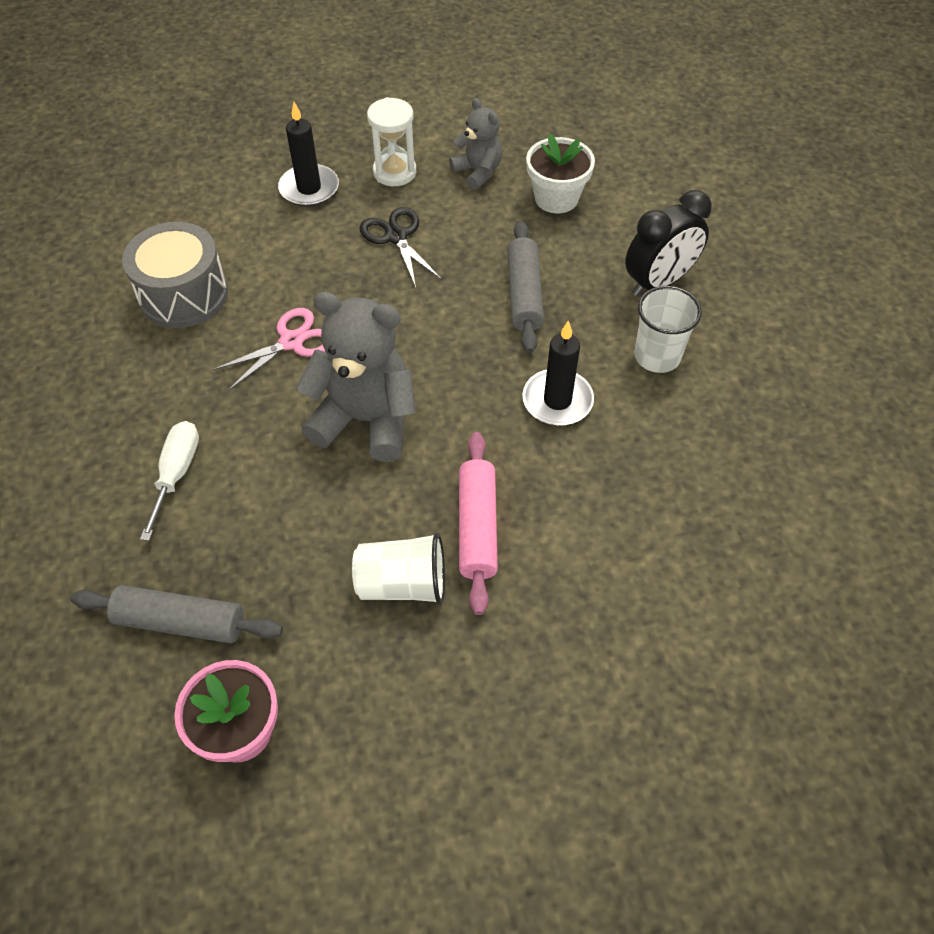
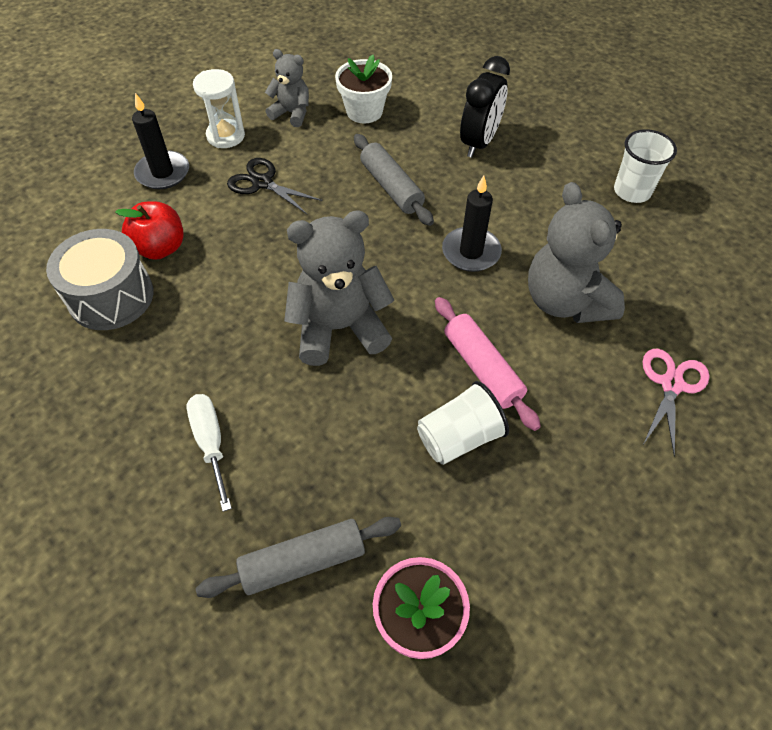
camera: 30 degrees left, 0 degrees up
(256, 265) = (160, 248): none -> red apple
(292, 342) = (234, 295): pink scissors -> pink scissors (671, 384)
(620, 499) = (565, 301): none -> grey teddy bear
(657, 356) = (515, 193): white cup -> white cup (632, 191)

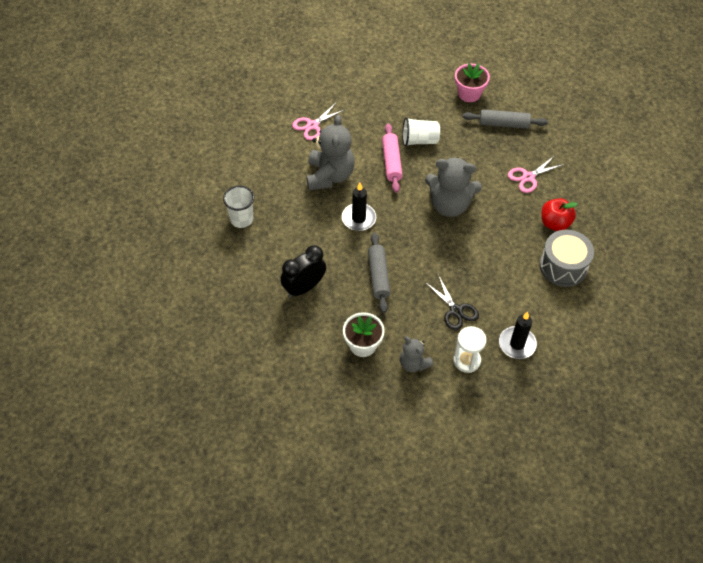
camera: 155 degrees left, 0 degrees up
(160, 248) = (530, 287): red apple -> red apple (555, 223)
(211, 443) = (528, 177): white screwdriver -> pink scissors

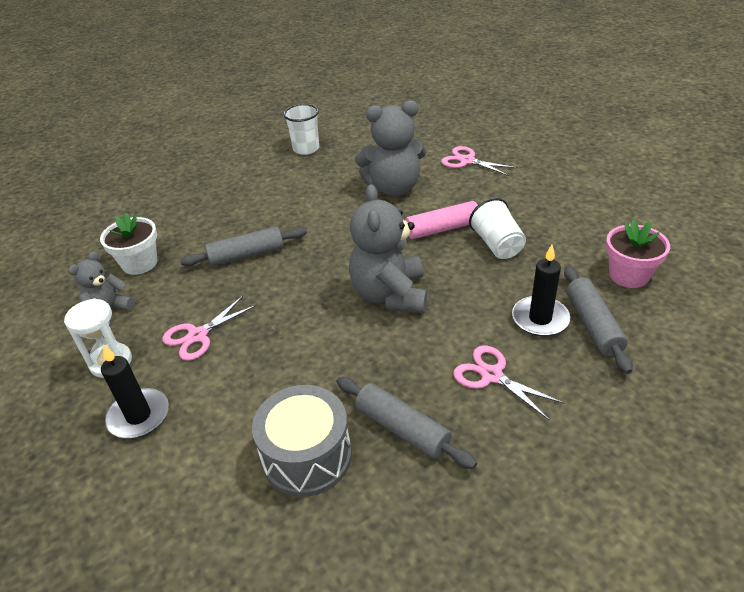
camera: 80 degrees right, 15 degrees down
(304, 288) = (220, 205): black clock -> none
(358, 218) = (335, 222): black candle -> black candle (540, 319)
(455, 311) = (198, 335): black scissors -> pink scissors
(555, 223) = (402, 429): red apple -> grey rolling pin

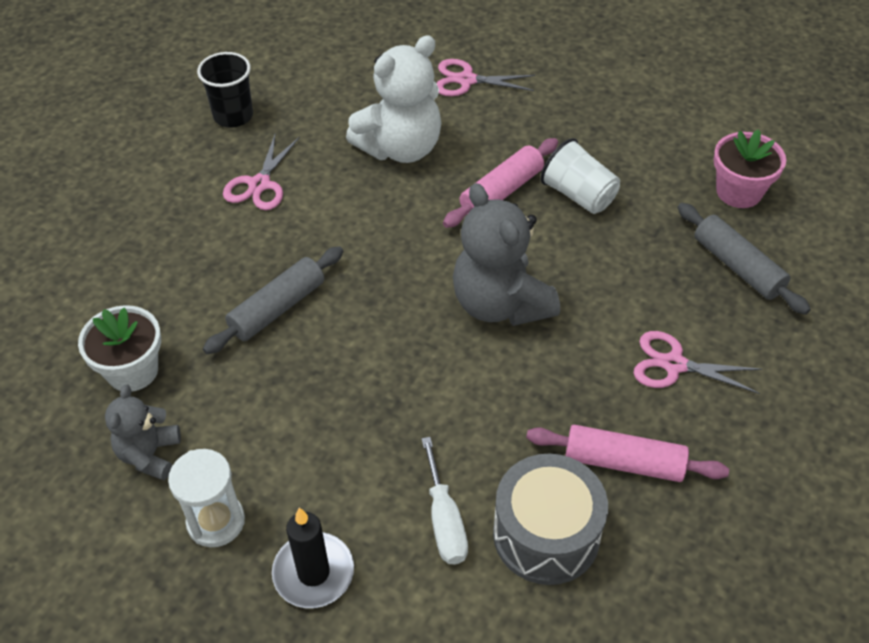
camera: 30 degrees left, 10 degrees up
(198, 335) = (303, 442): pink scissors -> pink scissors (259, 184)
(245, 417) = (444, 520): none -> white screwdriver
(306, 149) = (233, 116): white cup -> black cup
(394, 188) = (400, 148): grey teddy bear -> white teddy bear
(402, 429) = (623, 462): grey rolling pin -> pink rolling pin
(540, 319) = (681, 278): black candle -> none

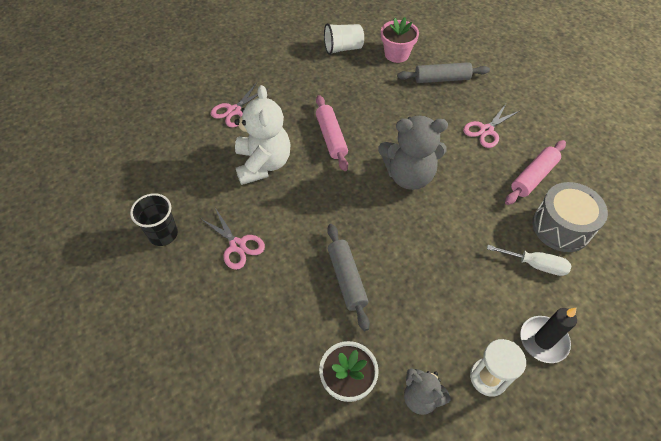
camera: 60 degrees left, 5 degrees up
(579, 195) = (356, 109): white cup -> white cup (343, 48)

